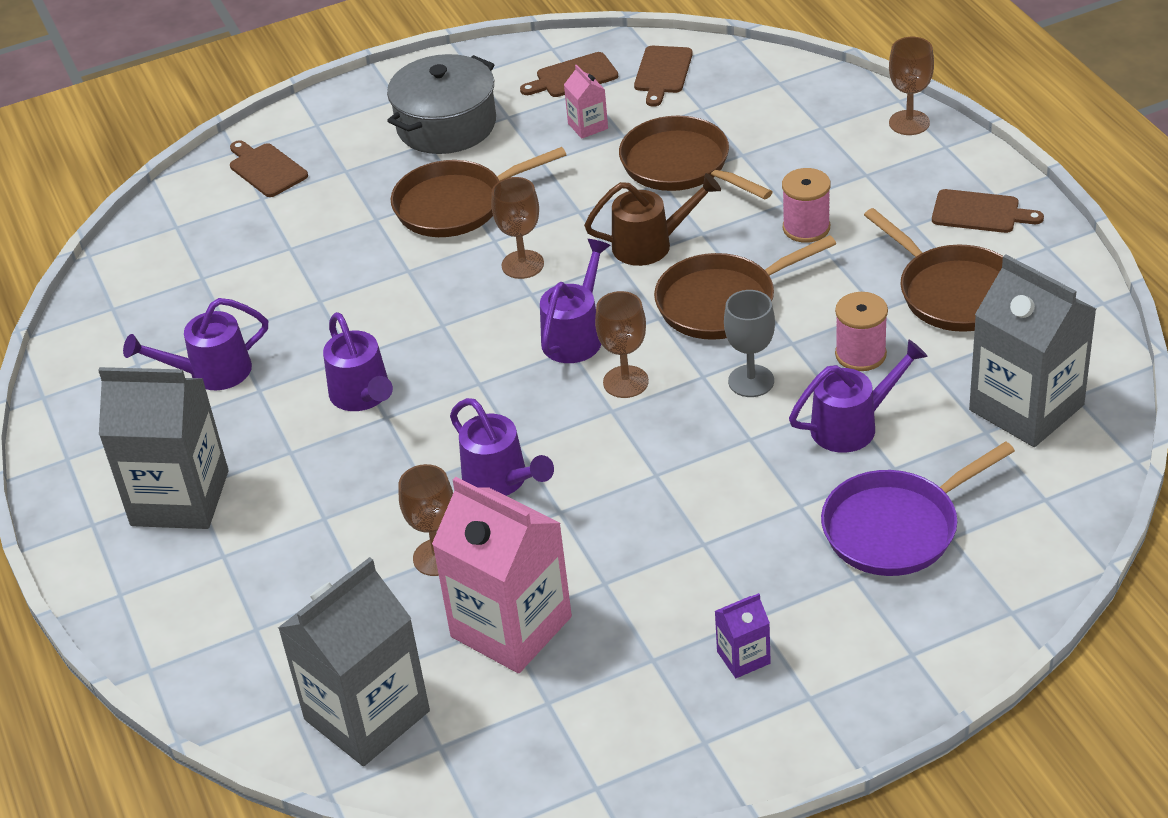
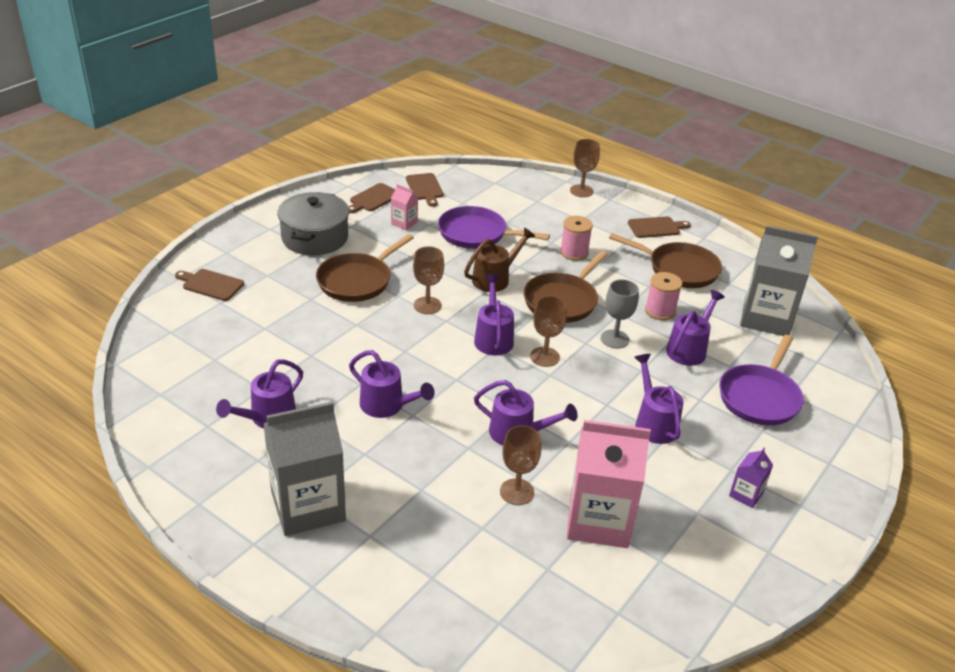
camera: 35 degrees left, 5 degrees down
(367, 715) = (554, 609): grey carton -> none
(681, 165) = (476, 234): brown pan -> purple pan
(700, 519) = (653, 422): none -> purple watering can

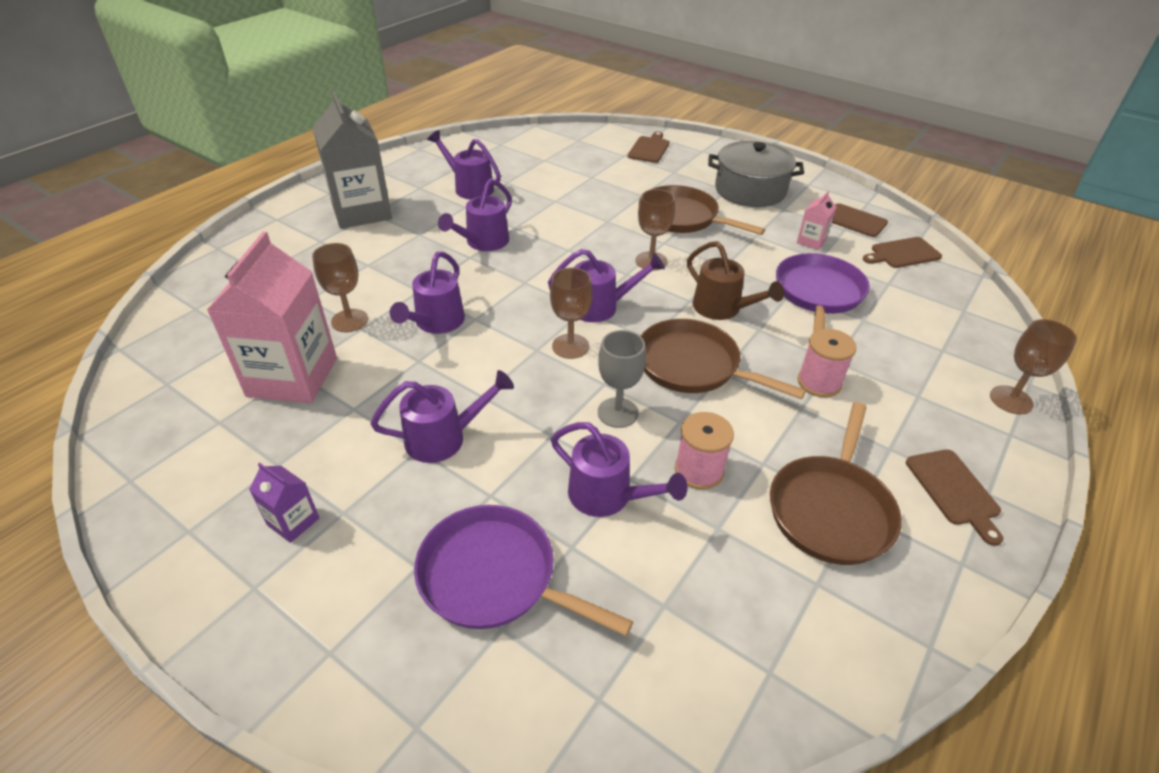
camera: 90 degrees right, 5 degrees up
(766, 318) = (721, 630): grey carton -> none

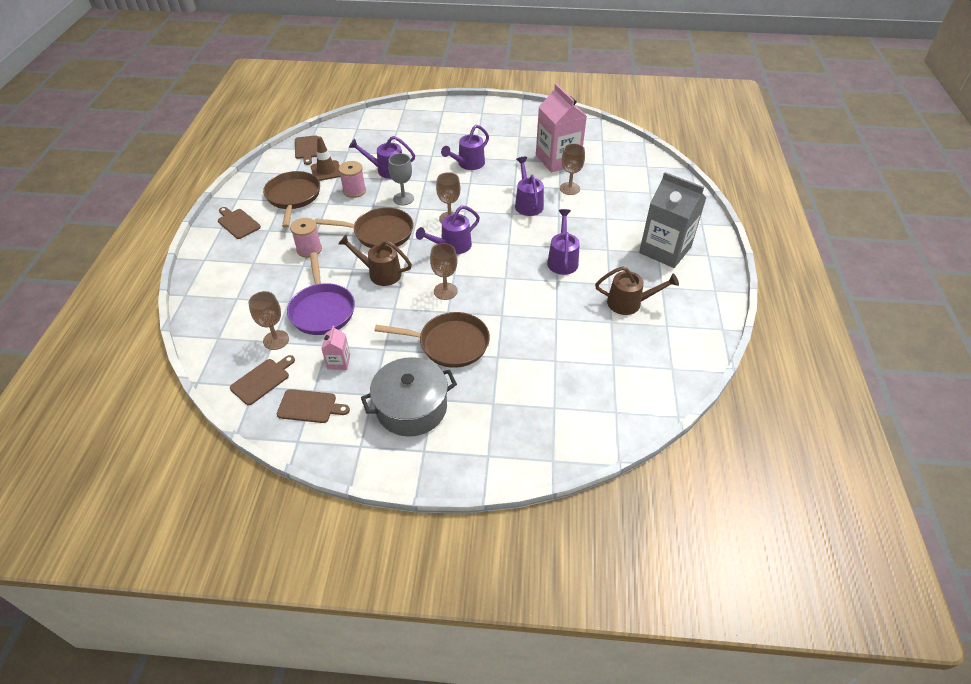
camera: 150 degrees right, 5 degrees up
(293, 521) = (491, 127): purple carton -> none
(469, 187) = (630, 303): purple watering can -> brown watering can
(495, 577) = (409, 138): purple pan -> none
(649, 149) = (540, 431): brown cutting board -> brown cutting board (307, 149)
(739, 557) = (326, 171): none -> brown traffic cone
(1011, 400) = (199, 279): brown goblet -> brown goblet (276, 340)

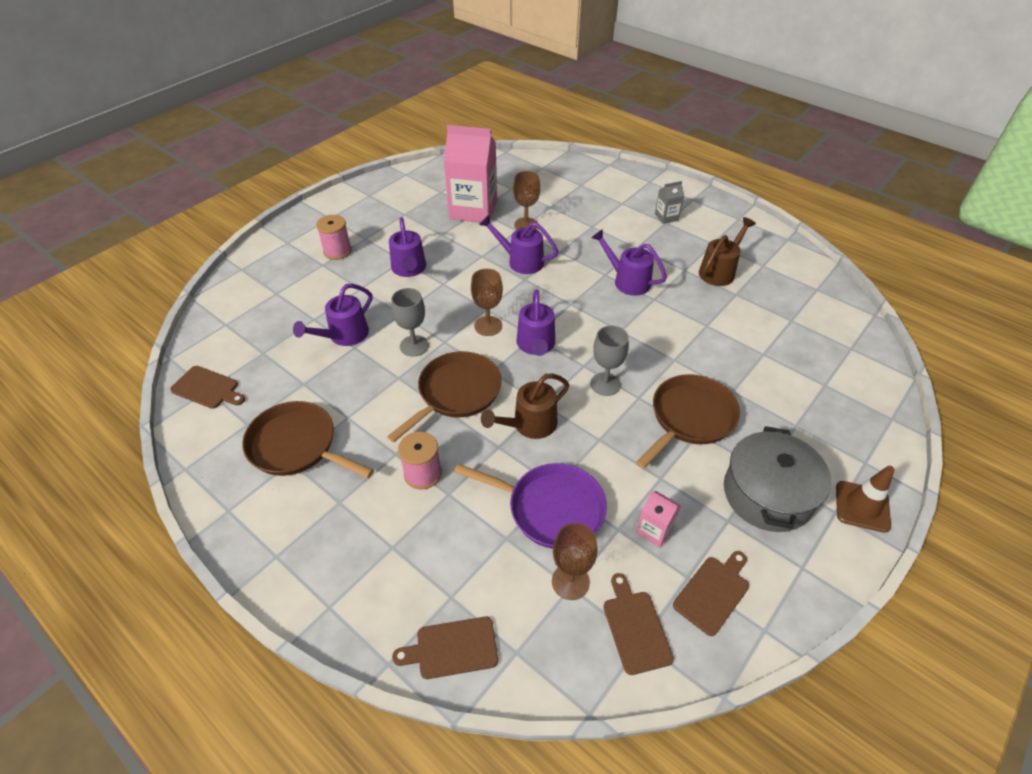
camera: 55 degrees left, 0 degrees up
(238, 223) = (286, 531): brown cutting board -> brown cutting board (452, 648)
(326, 171) = (279, 390): brown traffic cone -> brown traffic cone (862, 506)
(354, 191) = (351, 381): pink spool -> pink spool (337, 251)
(445, 291) = (605, 384): brown goblet -> grey goblet
(665, 250) = (666, 217): grey carton -> grey carton, size x0.44

